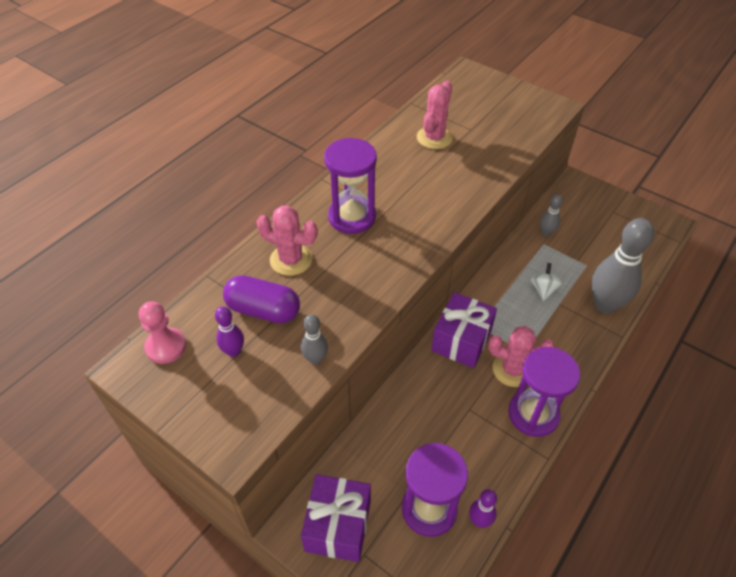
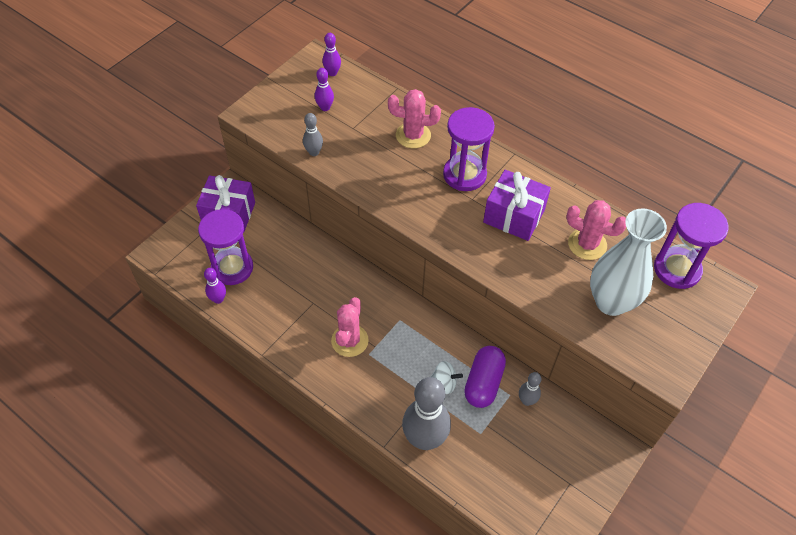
camera: 90 degrees right, 5 degrees up
(166, 346) = (332, 73): pink pawn -> purple bowling pin
(263, 310) = (361, 121): purple capsule -> purple capsule (483, 383)
(291, 260) = (413, 135): pink cactus -> pink cactus turned 75 degrees clockwise
(461, 340) = (383, 304): purple gift -> purple gift (514, 216)
(494, 129) = (611, 302): none -> white vase
(533, 414) = (303, 350): purple hourglass -> purple hourglass (677, 269)

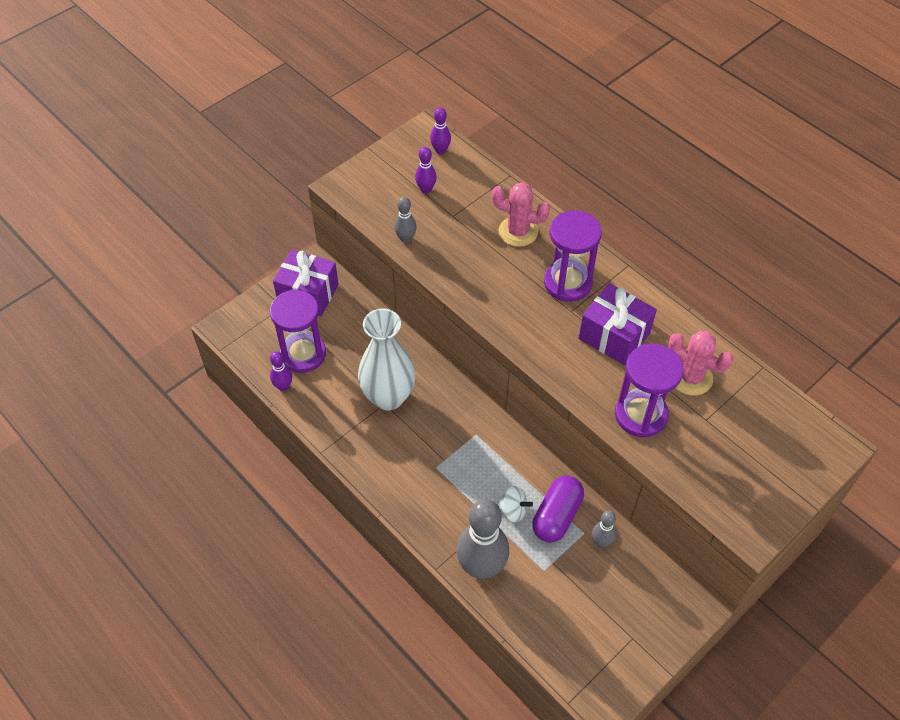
camera: 10 degrees right, 0 degrees up
(349, 340) = (417, 450): pink cactus -> none
(611, 302) = (705, 445): white vase -> white vase (388, 397)
(677, 269) = (787, 418): purple hourglass -> purple hourglass (640, 415)

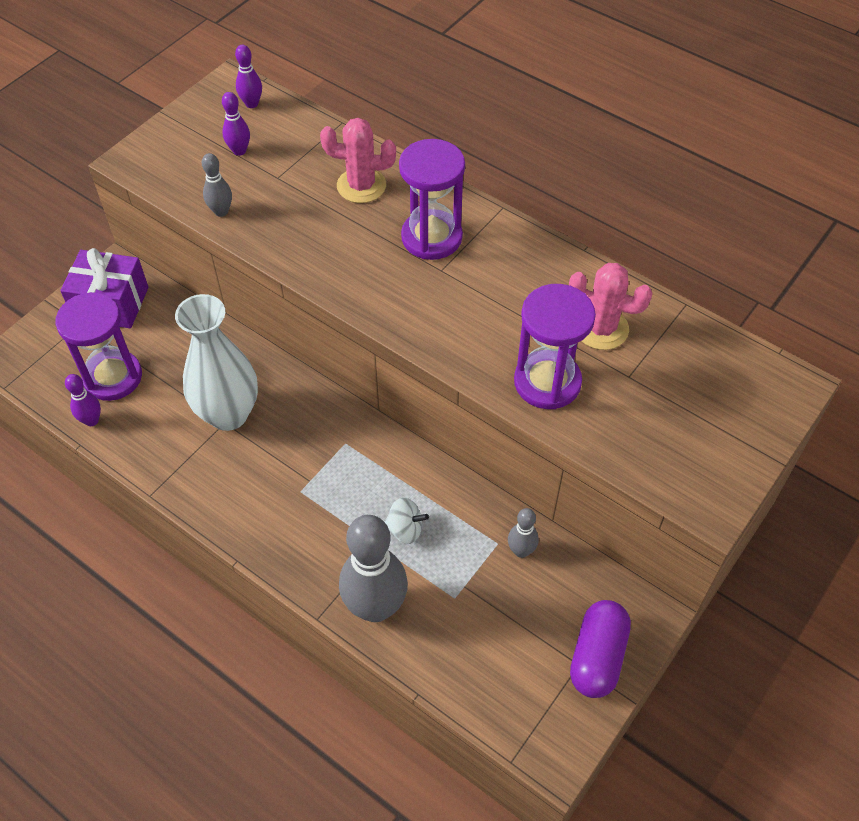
camera: 10 degrees left, 0 degrees up
(557, 516) = (460, 528): purple capsule -> purple capsule (597, 656)
(614, 336) = (499, 292): purple gift -> none

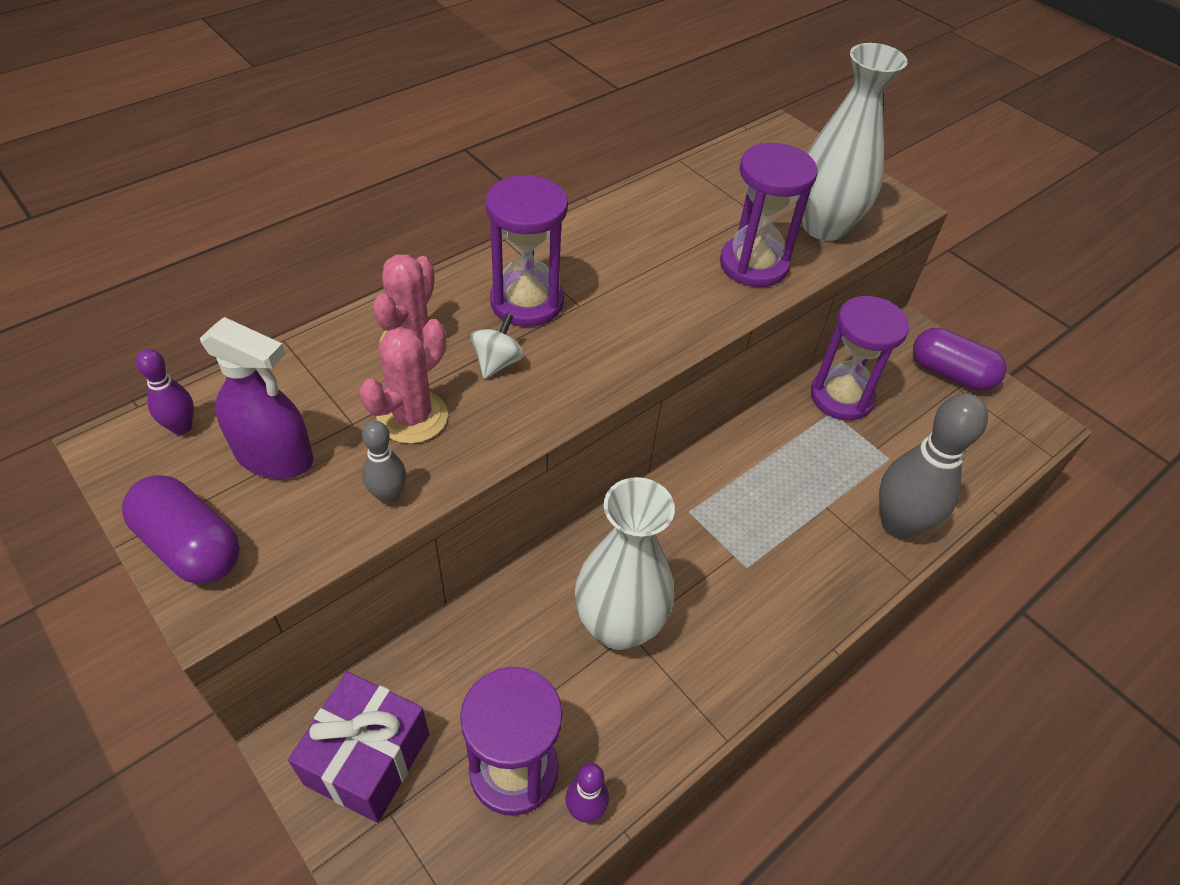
camera: 80 degrees left, 5 degrees down
(165, 139) = (191, 546): none -> purple capsule
(239, 151) = (274, 456): purple bowling pin -> purple spray bottle
(405, 529) = (808, 480): white spinning top -> white spinning top (497, 362)
(521, 551) = (841, 397): grey bowling pin -> purple hourglass
(601, 328) = (695, 215): pink cactus -> pink cactus (412, 417)
(635, 435) = (824, 227): none -> white vase

